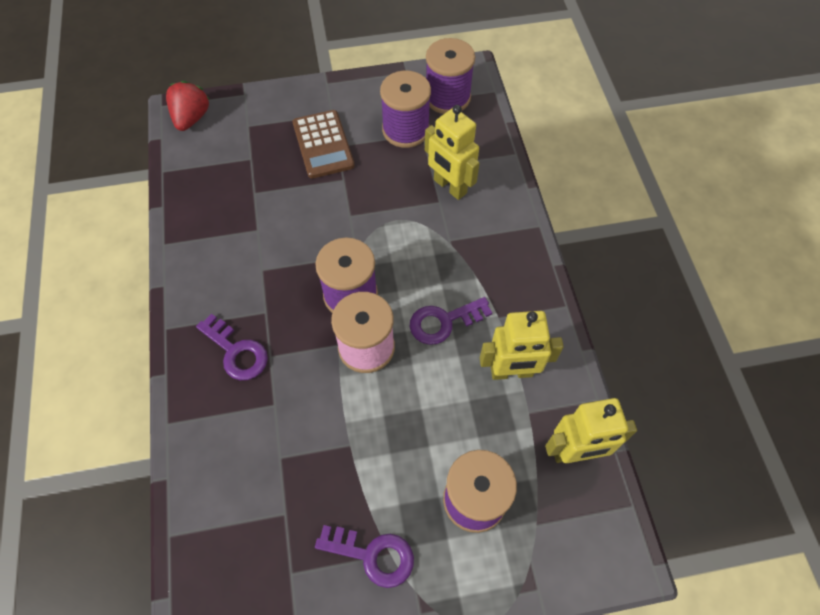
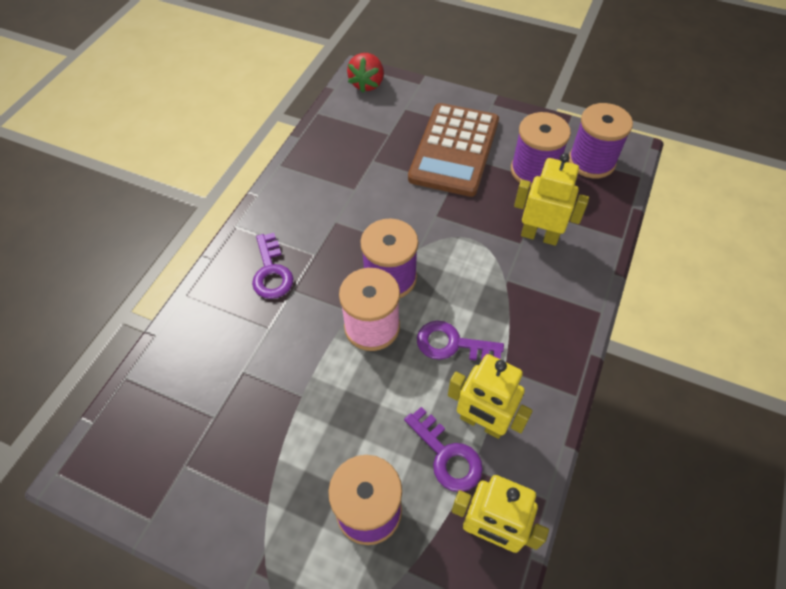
camera: 35 degrees right, 5 degrees down
(191, 118) = (367, 84): red strawberry -> red strawberry turned 150 degrees clockwise
(323, 144) = (454, 150): brown calculator -> brown calculator, size x1.52
(372, 555) = (253, 496): purple key -> purple key (447, 455)
(449, 187) = (539, 236): yellow robot -> yellow robot turned 120 degrees clockwise

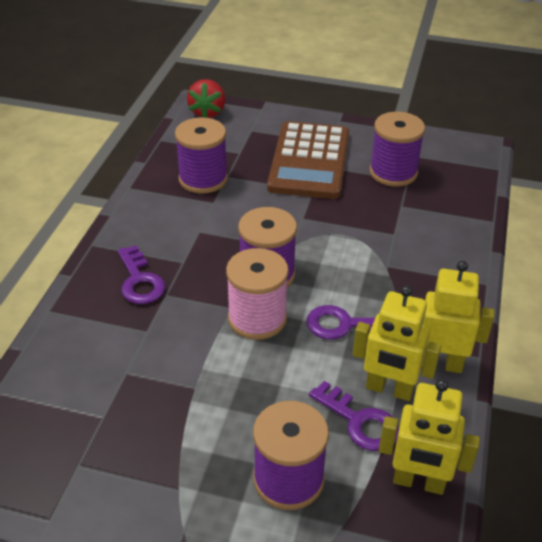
camera: 10 degrees left, 15 degrees down
(539, 236) = (411, 226): yellow robot -> yellow robot (439, 363)
(591, 161) = (448, 161): purple spool -> purple spool (203, 179)

